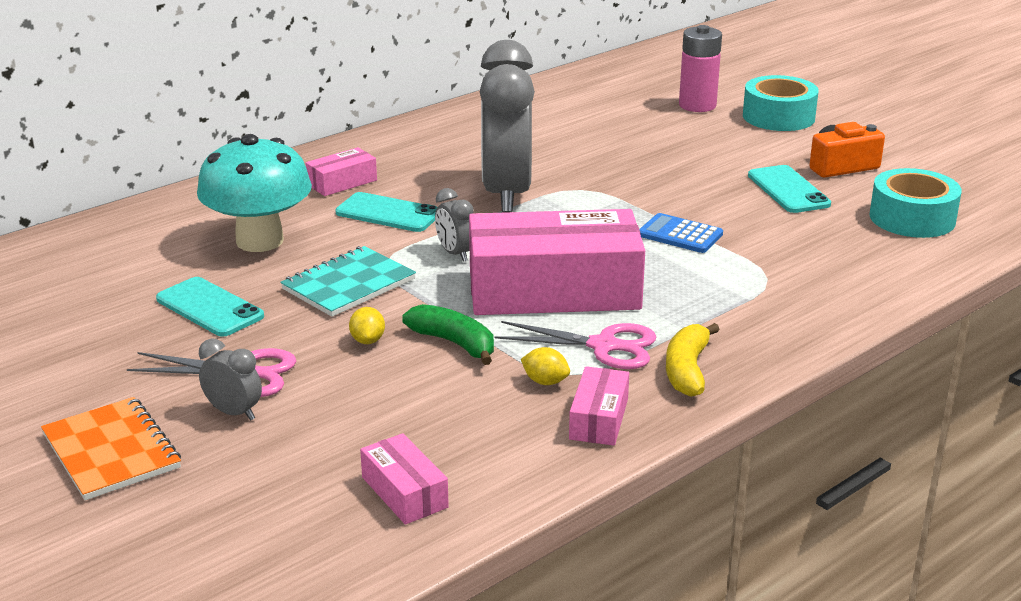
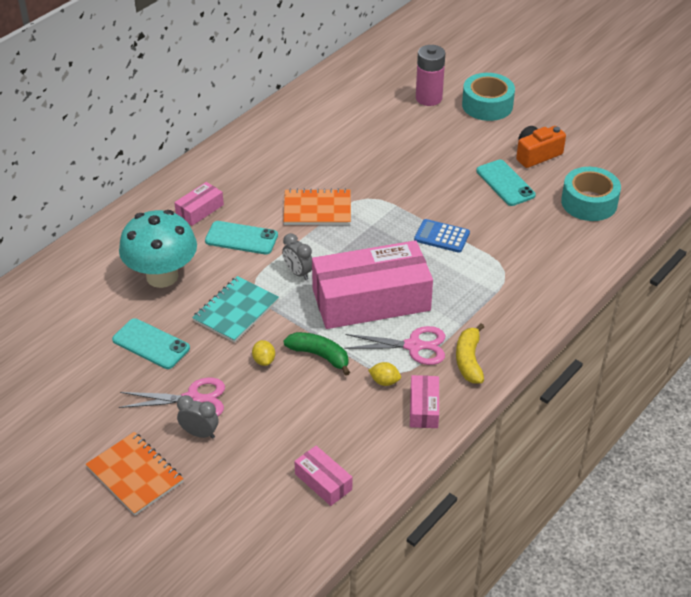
camera: 10 degrees left, 15 degrees up
(506, 194) = (317, 209): grey clock -> orange notebook

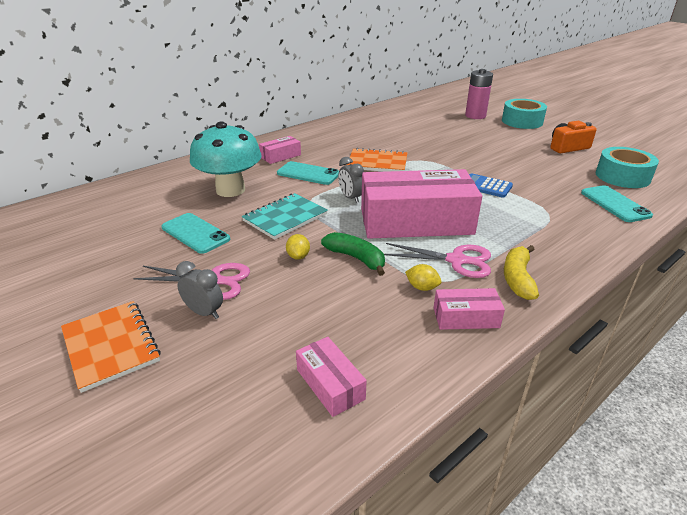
camera: 10 degrees right, 10 degrees down
(424, 408) = (466, 317): pink box -> pink box turned 75 degrees clockwise
(505, 183) = (542, 160): turquoise phone -> turquoise phone (615, 204)

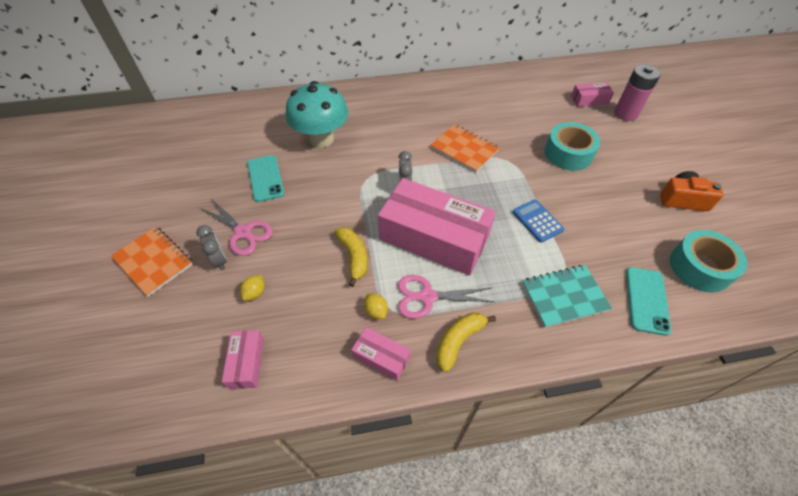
camera: 30 degrees right, 20 degrees up
(110, 346) = (153, 261): orange notebook -> orange notebook turned 45 degrees counterclockwise
(280, 156) = (389, 110): pink box -> pink box (589, 100)
(285, 218) = (337, 188): turquoise notebook -> turquoise notebook (564, 296)
(298, 256) = (315, 235): yellow lemon -> yellow lemon (255, 293)
(308, 173) = (394, 141): turquoise phone -> none
(356, 258) = (354, 257): green banana -> yellow banana
(456, 260) = (427, 297): pink scissors -> pink scissors turned 135 degrees clockwise
(522, 121) = (671, 140): turquoise tape -> turquoise tape (568, 153)

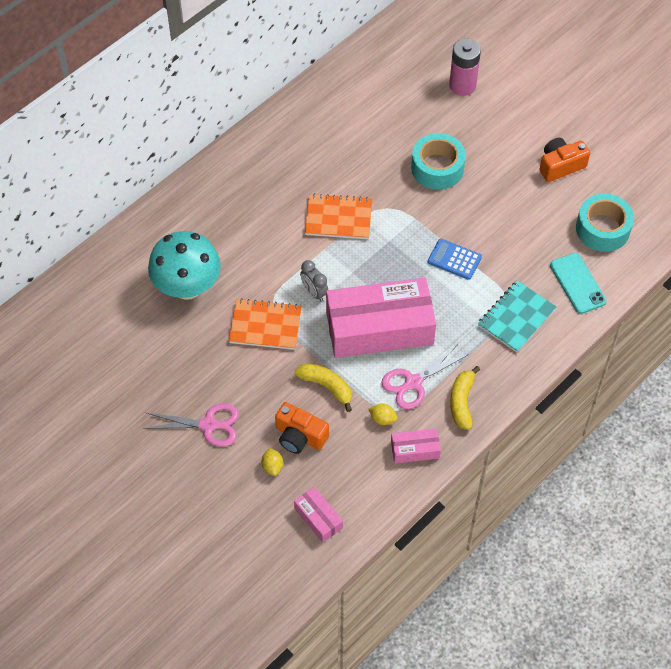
camera: 35 degrees left, 5 degrees up
(153, 261) = (155, 498): orange notebook -> orange notebook (265, 325)
(220, 260) = (213, 460): grey clock -> none
(265, 178) = (174, 362): turquoise phone -> none
(298, 282) = (300, 436): none -> orange camera
(589, 100) = (418, 85): pink box -> none

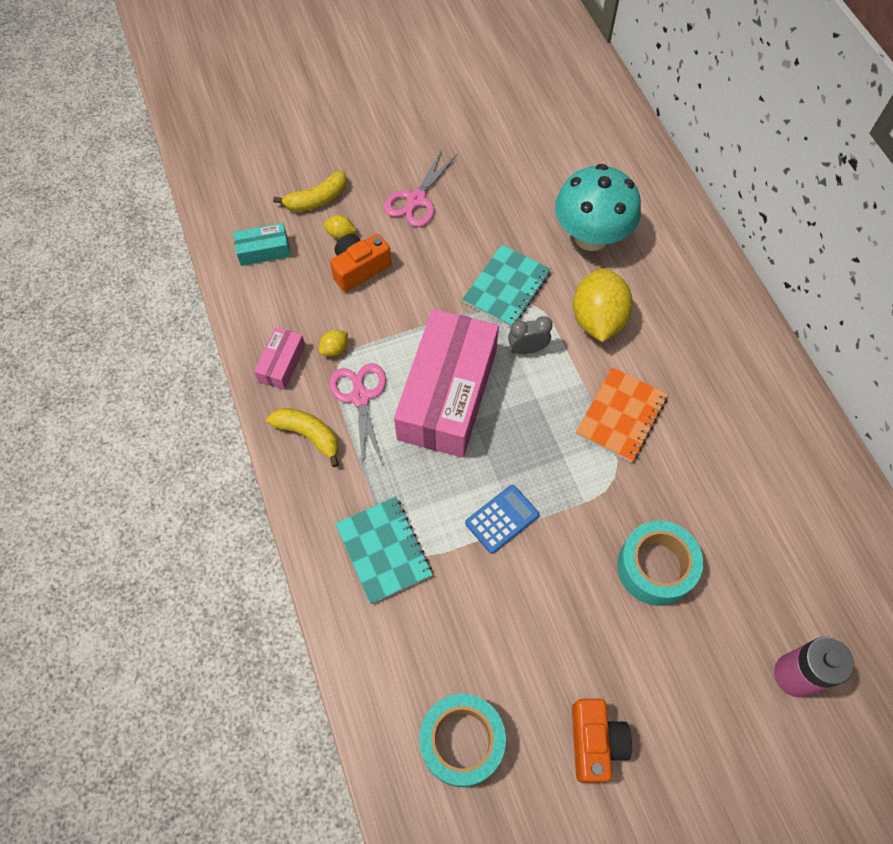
camera: 115 degrees right, 5 degrees up
(265, 257) = (597, 319): none -> yellow lemon
(265, 325) = (506, 287): orange notebook -> turquoise notebook
(318, 518) = (264, 250): pink box -> turquoise box
(326, 386) = (402, 314): yellow banana -> yellow banana (317, 199)
(577, 283) = (394, 655): turquoise phone -> none

